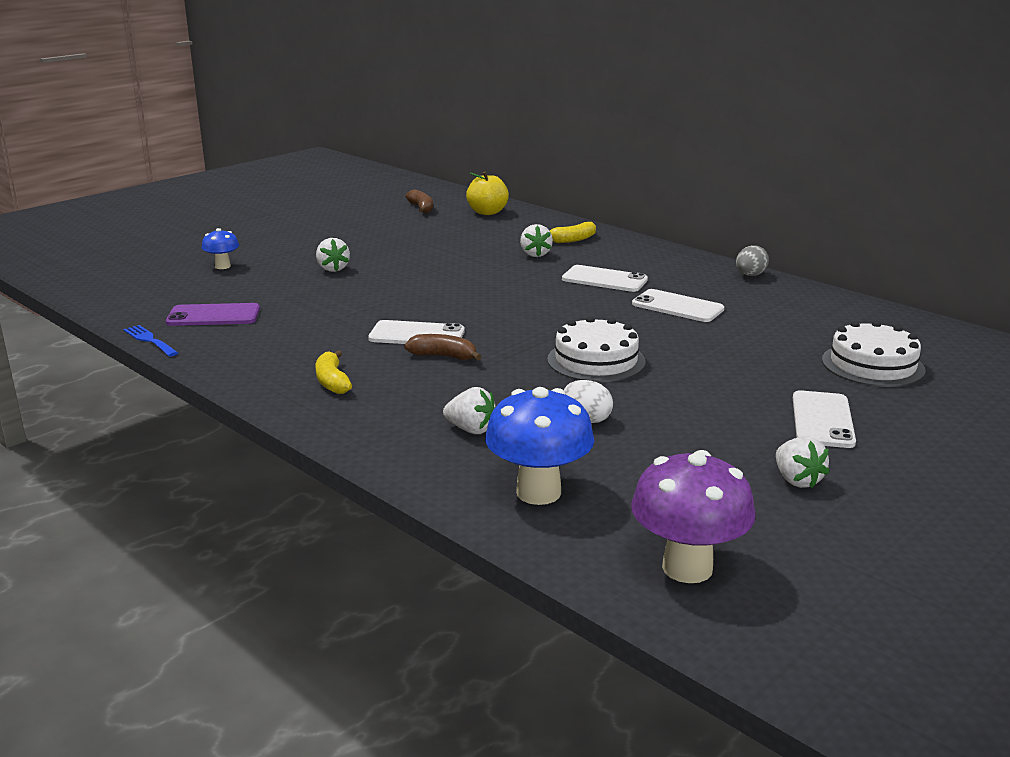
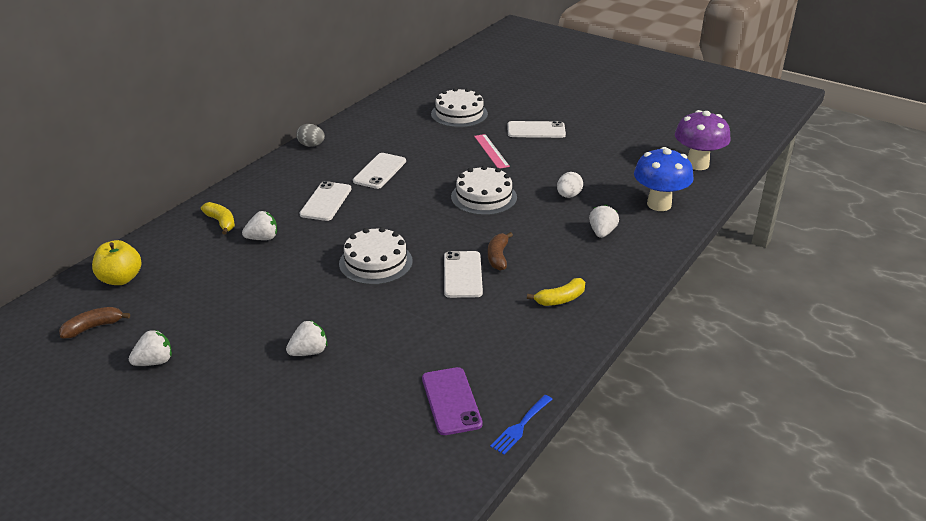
camera: 100 degrees left, 10 degrees up
(222, 266) = (305, 438): blue mushroom -> none
(465, 297) = (375, 262): none -> white cake
(739, 377) = (491, 151): none -> pink ruler
(797, 480) = (604, 138): white strawberry -> white strawberry (154, 362)

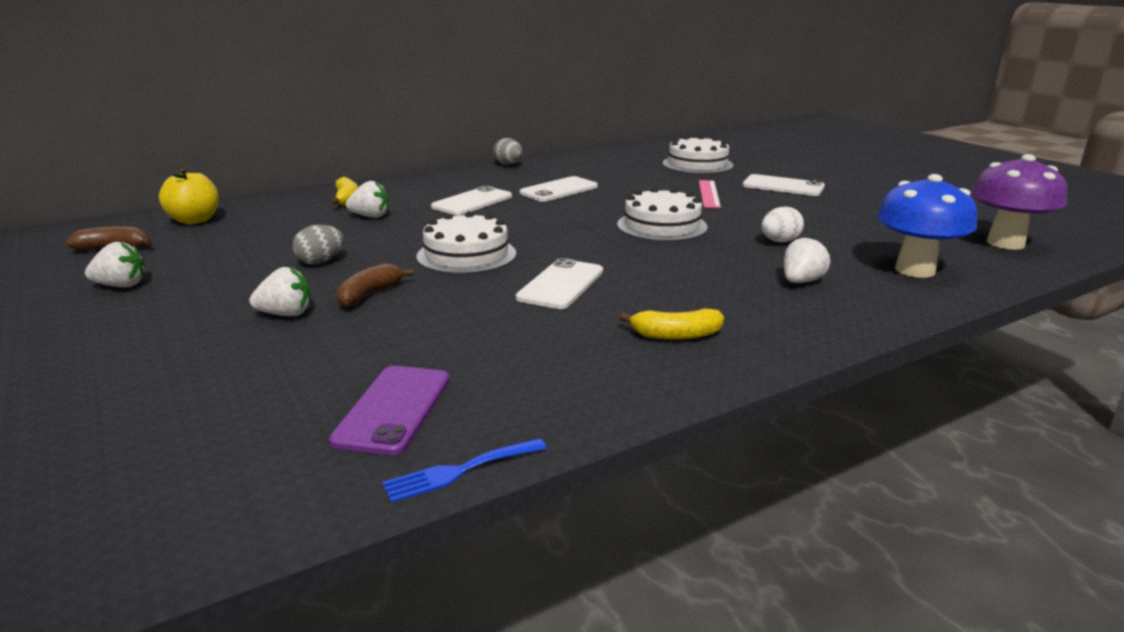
camera: 25 degrees right, 10 degrees down
(278, 297) = (320, 261): none -> grey egg
(498, 257) = (626, 278): brown banana -> brown banana (369, 294)

